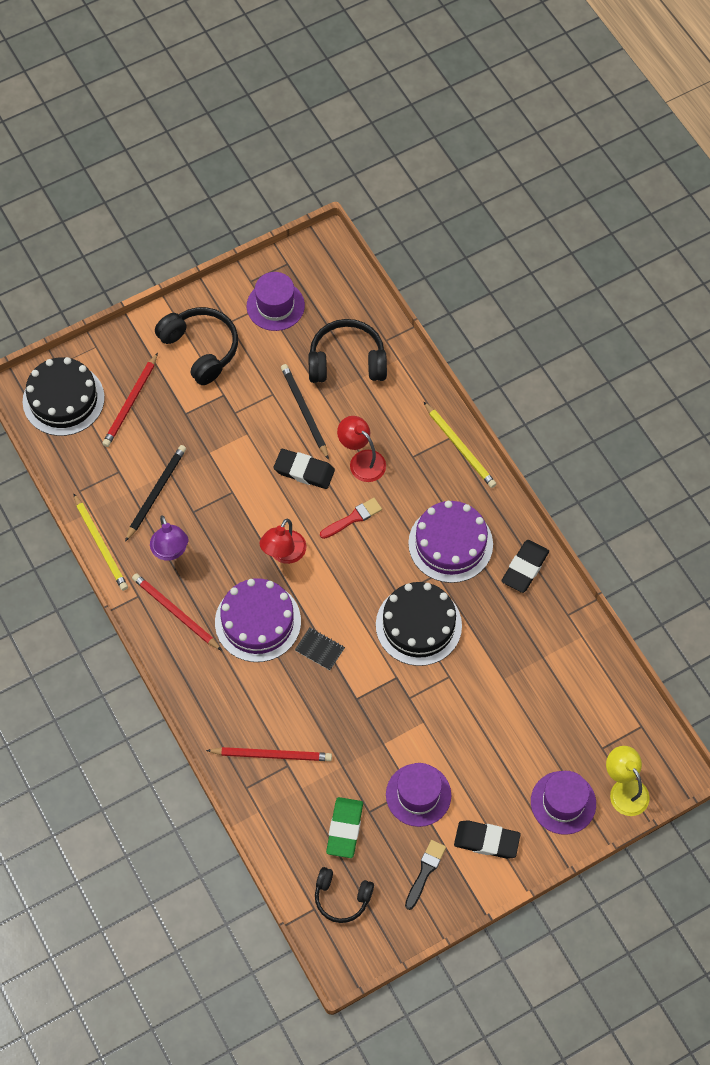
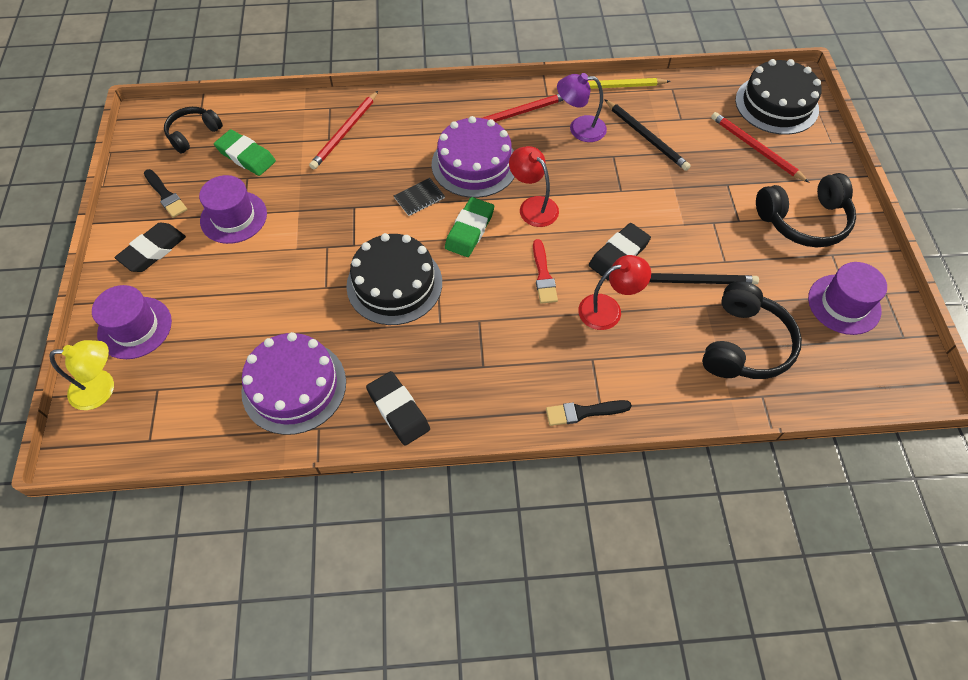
camera: 115 degrees right, 5 degrees down
(335, 593) = (469, 230): none -> green eraser
(450, 543) = (467, 350): purple cake -> purple cake (294, 386)
(459, 446) = (584, 412): yellow pencil -> black brush

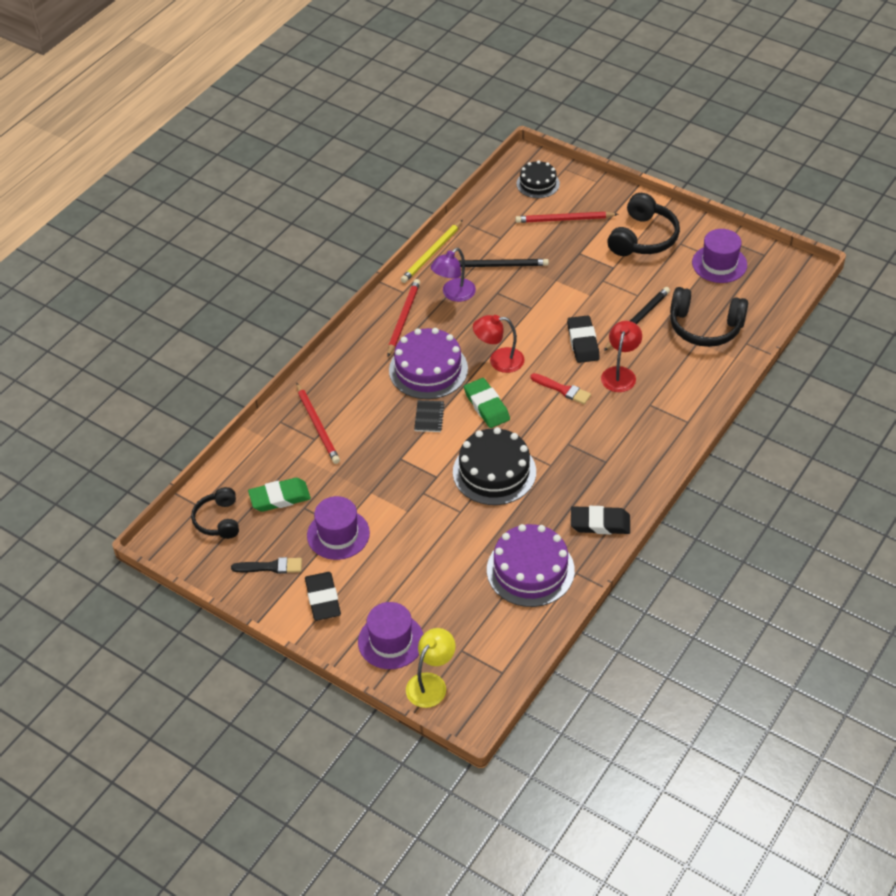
camera: 50 degrees left, 10 degrees down
(584, 412) = (684, 431): black brush -> none
(744, 344) = (705, 327): black headphones -> black headphones turned 135 degrees clockwise
(776, 104) = (538, 183): black cake -> black cake, size x0.61

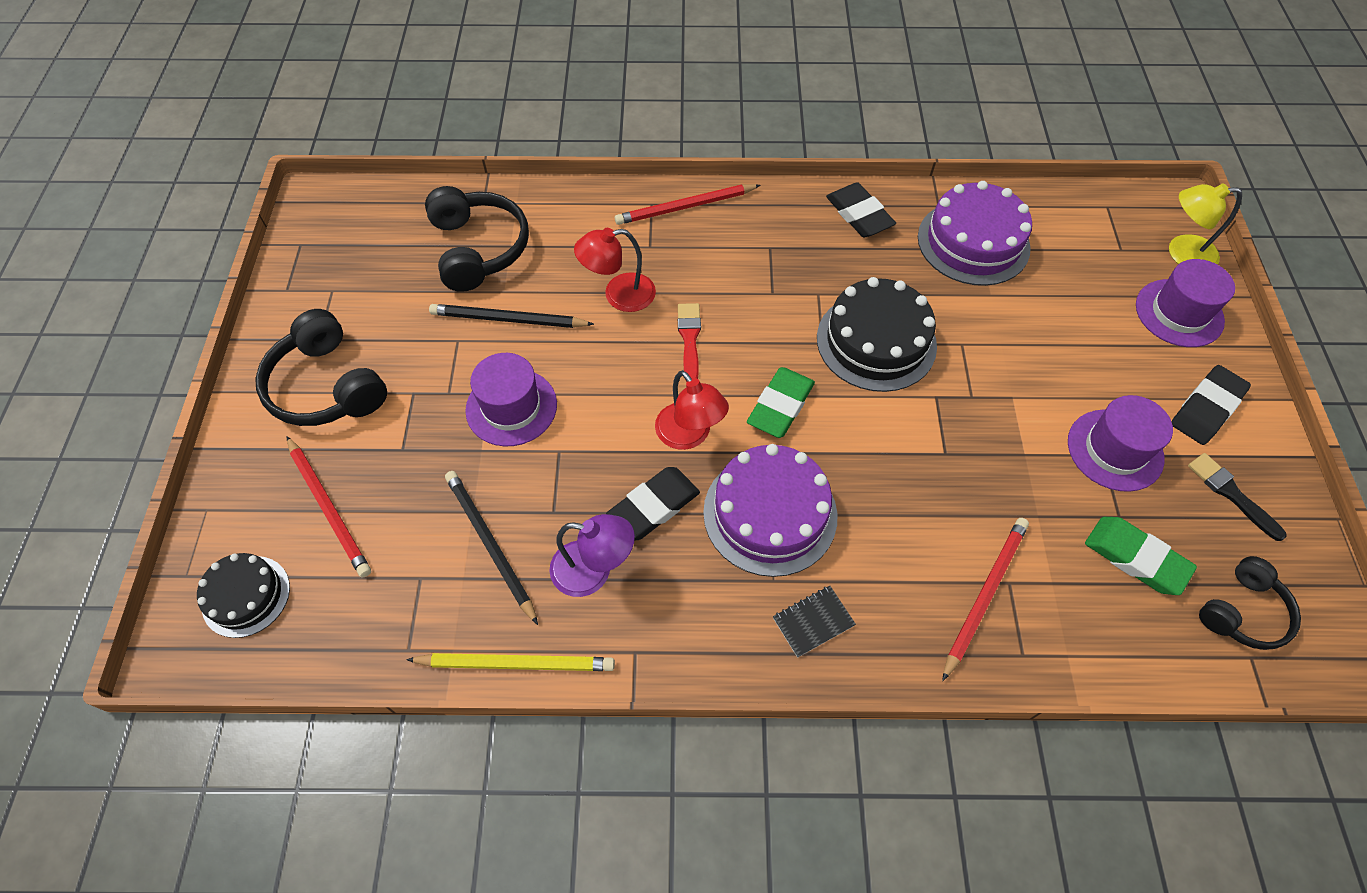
camera: 125 degrees left, 10 degrees up
(403, 319) = (694, 613): red pencil -> red pencil (686, 207)
(429, 417) = (852, 461): black notebook -> black notebook (813, 622)
(583, 342) = (588, 358): black eraser -> black eraser (654, 506)
(643, 238) = (327, 386): black headphones -> black headphones turned 120 degrees counterclockwise
(719, 264) = (343, 281): purple hat -> purple hat (511, 407)

